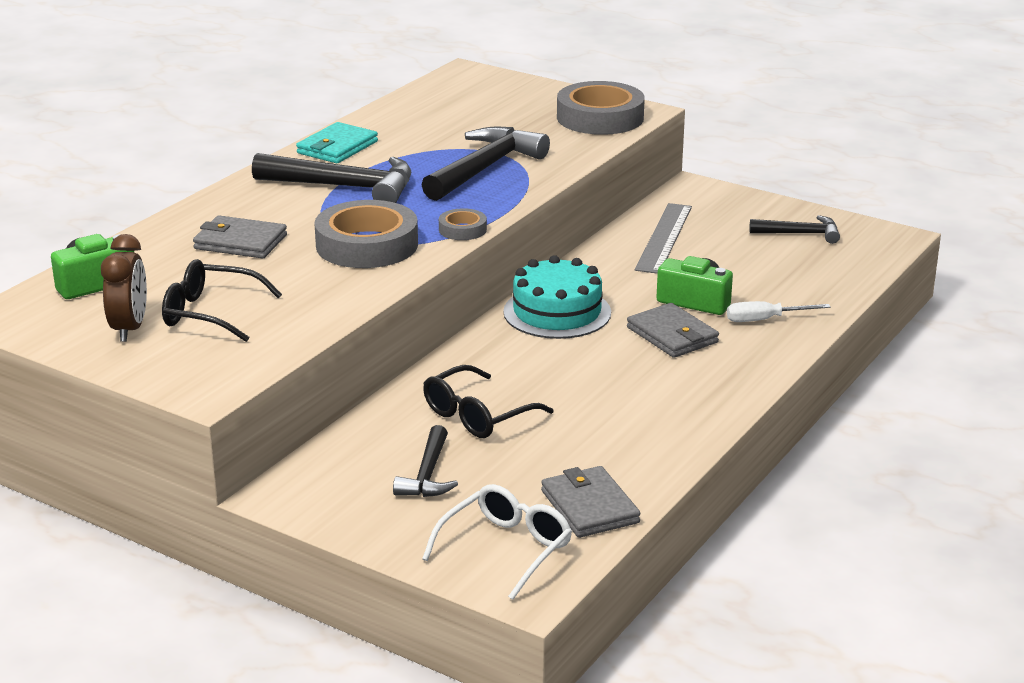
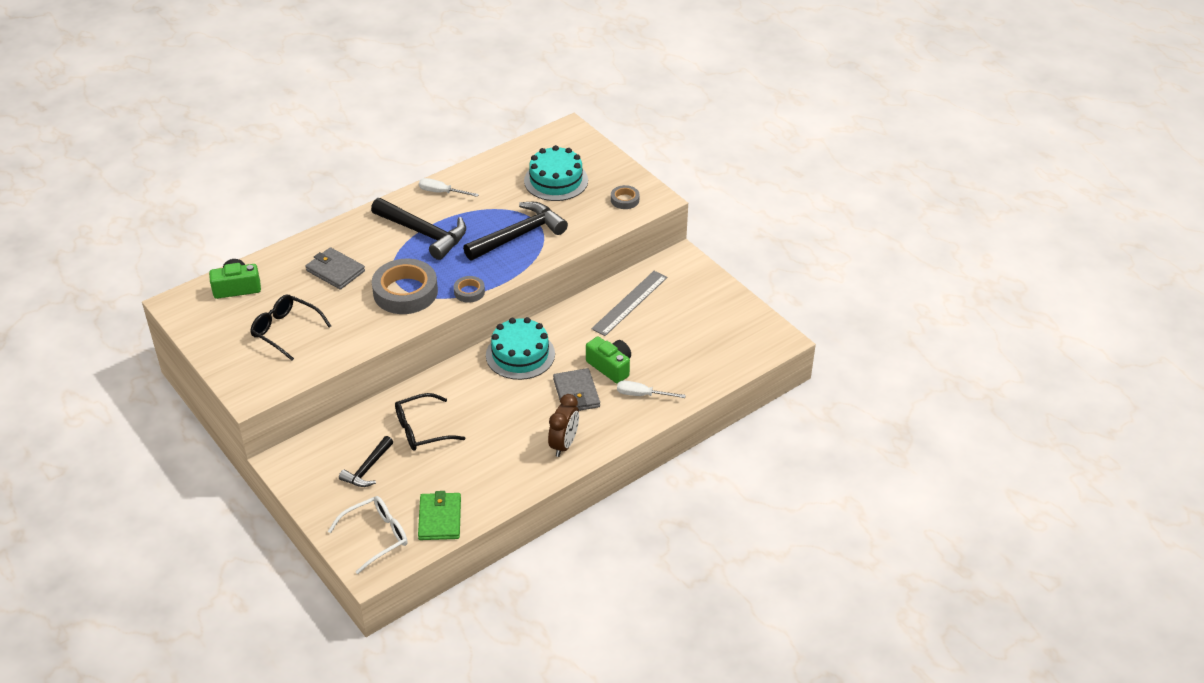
camera: 20 degrees right, 15 degrees up
(129, 329) = (236, 332): brown clock -> brown clock (564, 444)
(337, 147) = (441, 192): turquoise wallet -> white screwdriver
(490, 115) = (556, 180): none -> turquoise cake
(589, 507) = (440, 518): grey wallet -> green wallet
(600, 117) = (625, 200): grey tape -> grey tape, size x0.48
(800, 234) = (720, 321): black hammer -> none

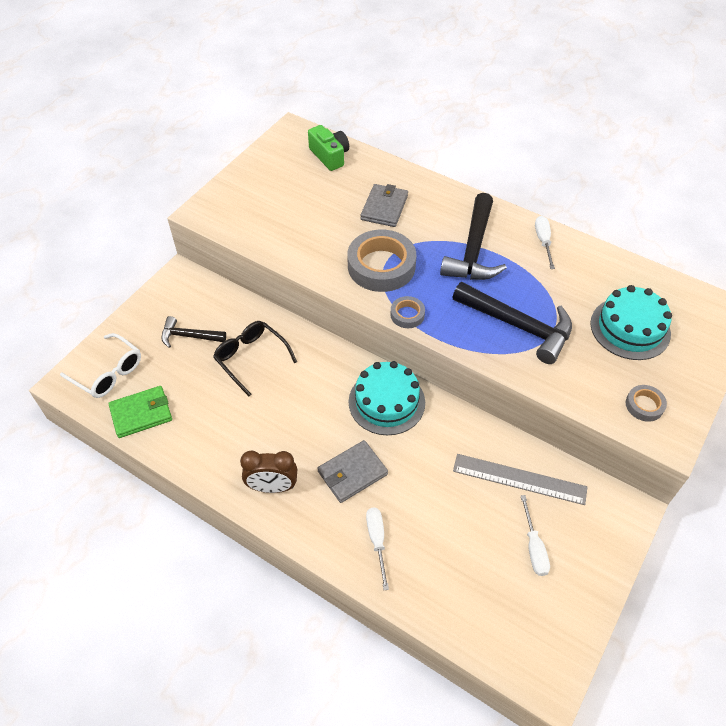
camera: 70 degrees right, 10 degrees up
(285, 331) = (290, 204): black glasses -> none
(610, 367) = (407, 493): green camera -> none
(686, 314) = (534, 547): none -> white screwdriver

